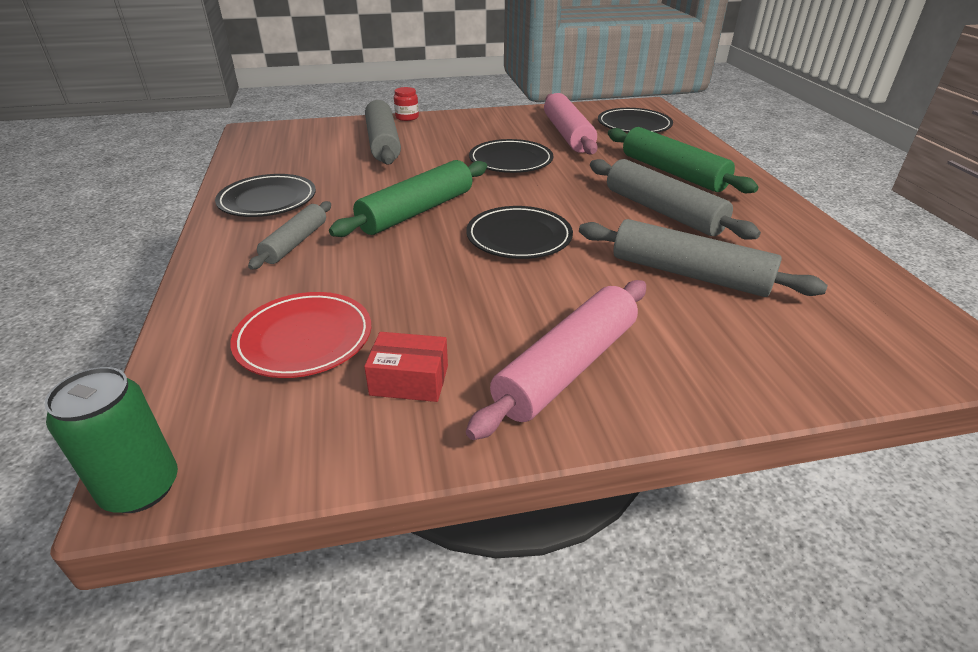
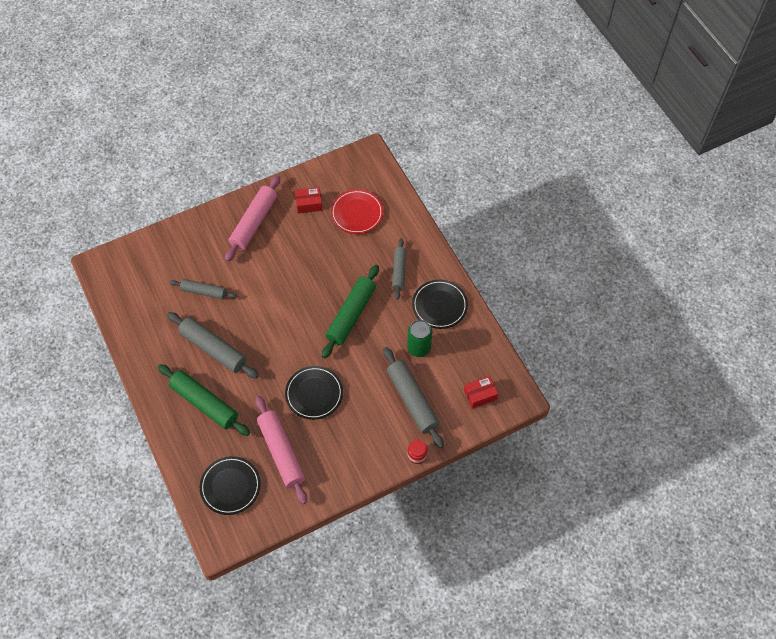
camera: 165 degrees right, 25 degrees up
(141, 488) = (369, 151): green can -> green can (419, 348)
(296, 137) = (480, 395): none -> red box
(519, 237) = (289, 303): black plate -> none
(689, 274) = (204, 291): grey rolling pin -> grey rolling pin, size x0.62

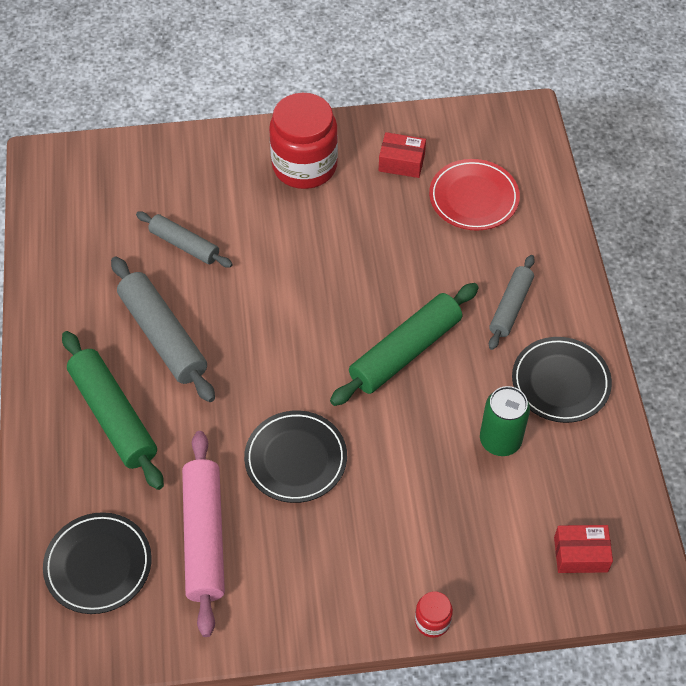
camera: 20 degrees right, 5 degrees down
(254, 222) = (304, 166): pink rolling pin -> red jar
(412, 400) = (457, 524): grey rolling pin -> none

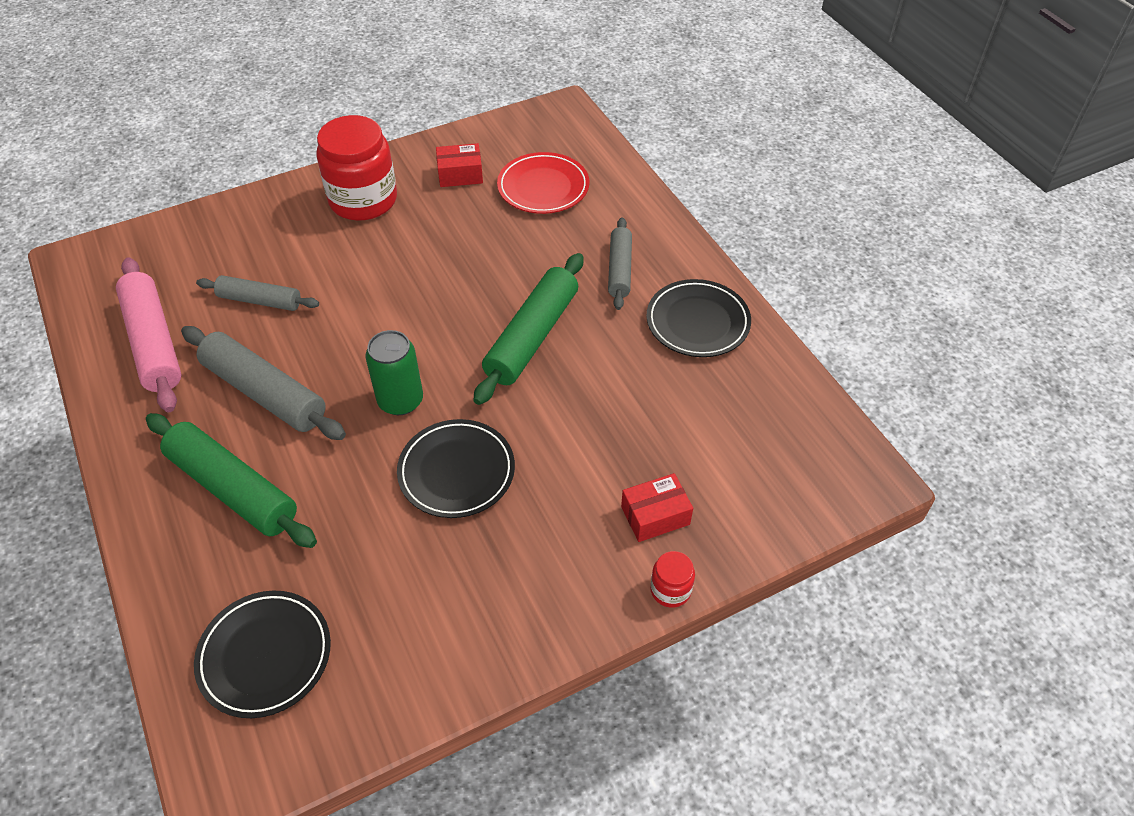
camera: 20 degrees left, 5 degrees down
(204, 537) = (382, 584): pink rolling pin -> pink rolling pin (153, 342)
(500, 440) = (662, 391): green can -> green can (400, 400)
(580, 554) = (791, 473): red box -> red box (655, 515)

